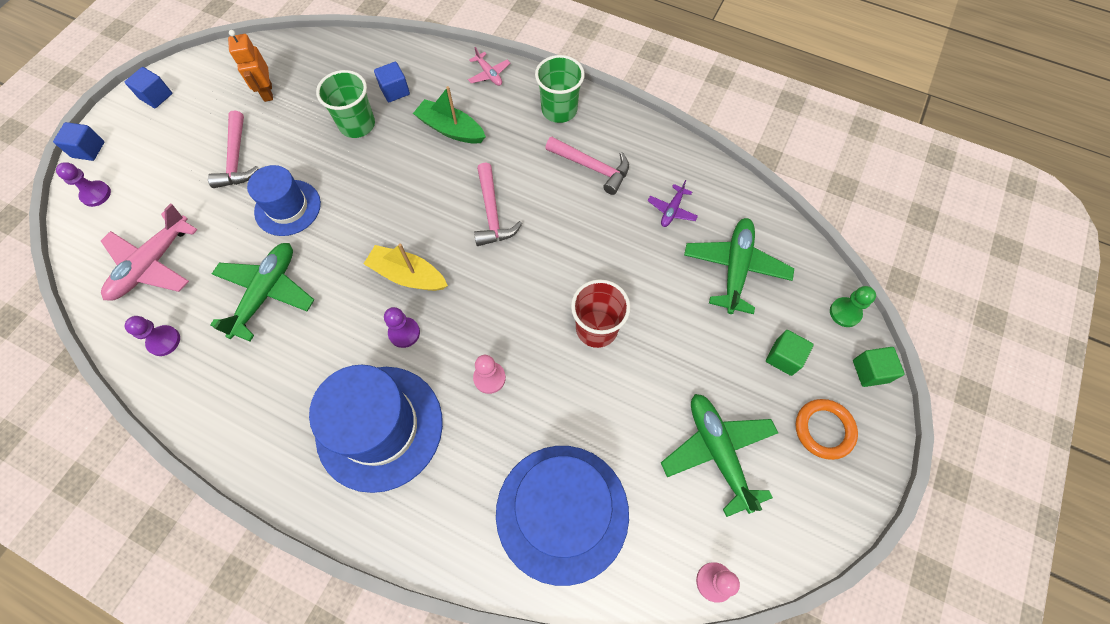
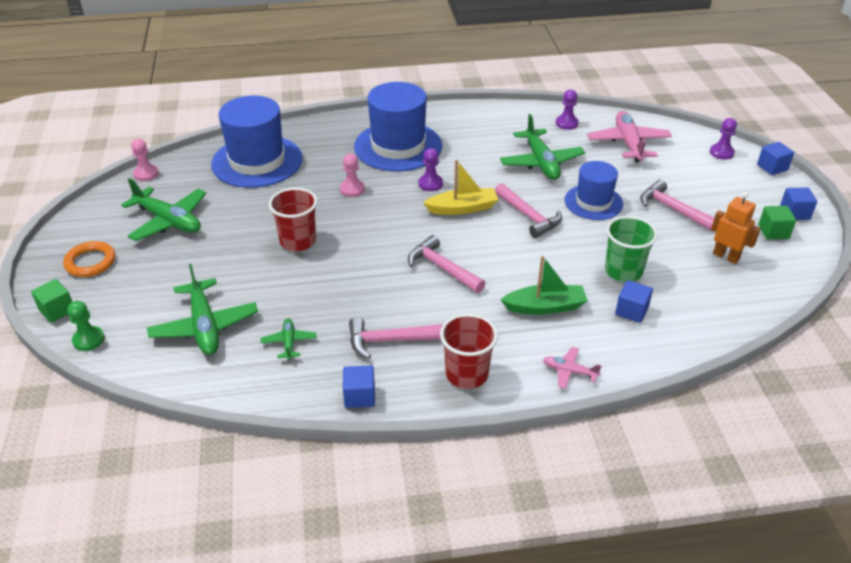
camera: 145 degrees right, 25 degrees down
(361, 227) = (528, 216): none -> pink hammer
(559, 110) = (466, 374): green cup -> red cup
(646, 135) = (359, 396): none -> blue cube
(672, 210) = (289, 342): purple plane -> green plane
(783, 357) = (136, 288): green cube -> green cube (773, 232)

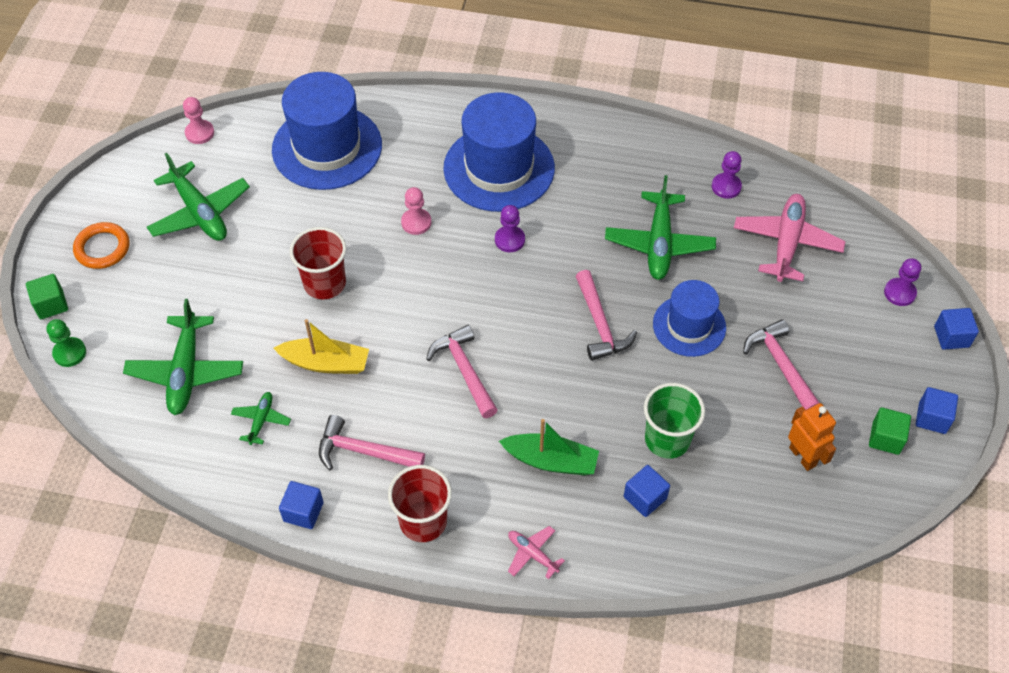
camera: 20 degrees right, 15 degrees up
(462, 208) = (529, 289): yellow boat -> yellow boat (326, 363)

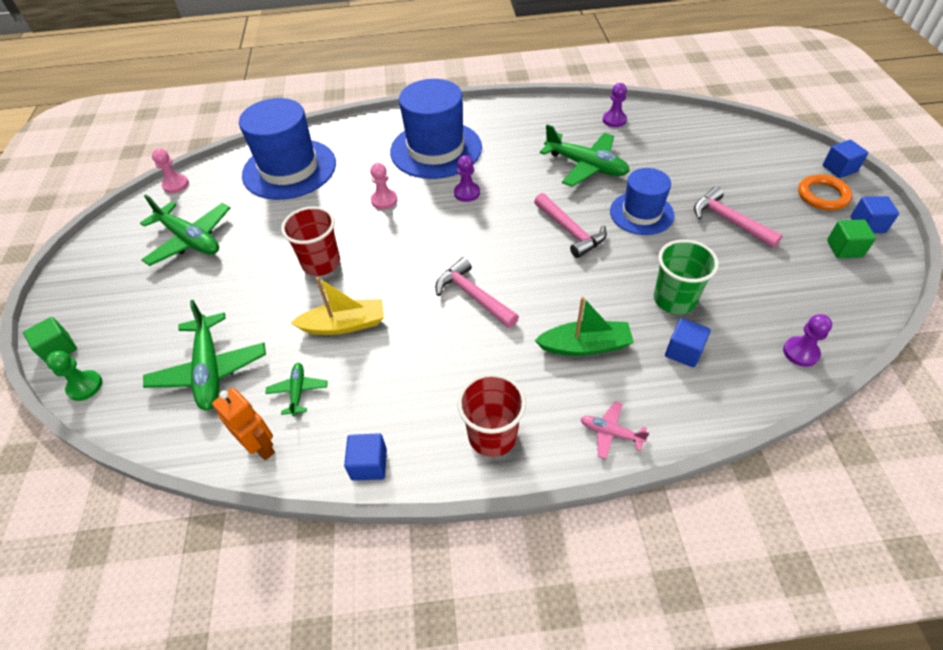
camera: 15 degrees left, 5 degrees down
(102, 248) = (103, 289): orange ring -> orange ring (822, 195)
(364, 451) = (409, 389): pink hammer -> none
(659, 243) = (586, 166): green plane -> green plane turned 45 degrees counterclockwise
(786, 243) = (680, 142): pink plane -> none
(803, 456) = (791, 280): orange robot -> orange robot (261, 446)
(899, 293) = (782, 152): purple pawn -> purple pawn (800, 352)

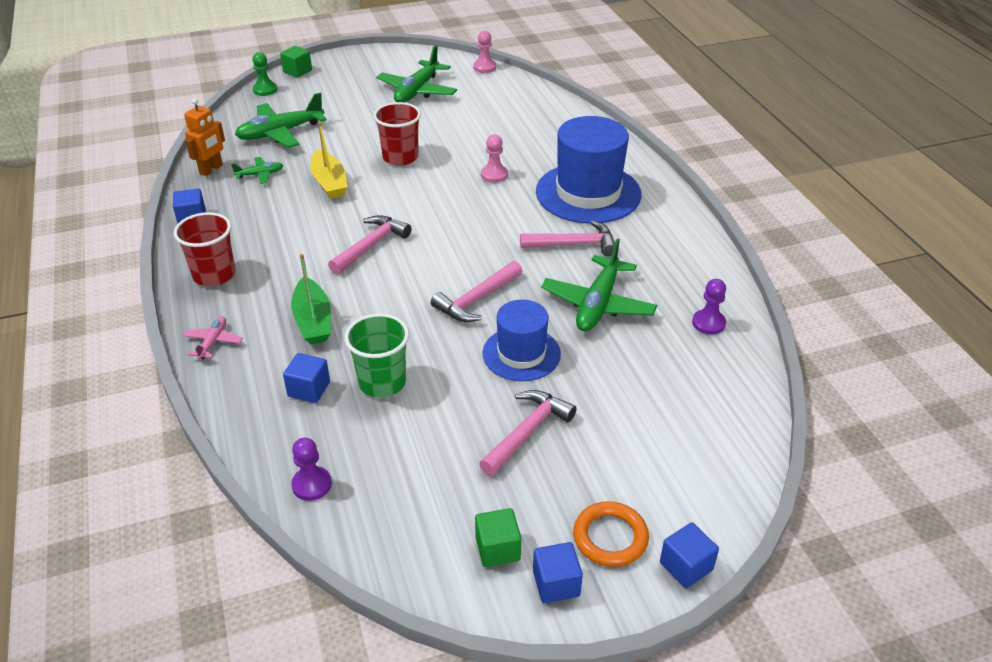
camera: 75 degrees right, 10 degrees down
(289, 169) = (525, 115): blue hat -> none
(467, 193) = (520, 223): purple pawn -> none
(507, 167) = (574, 245): none -> pink hammer

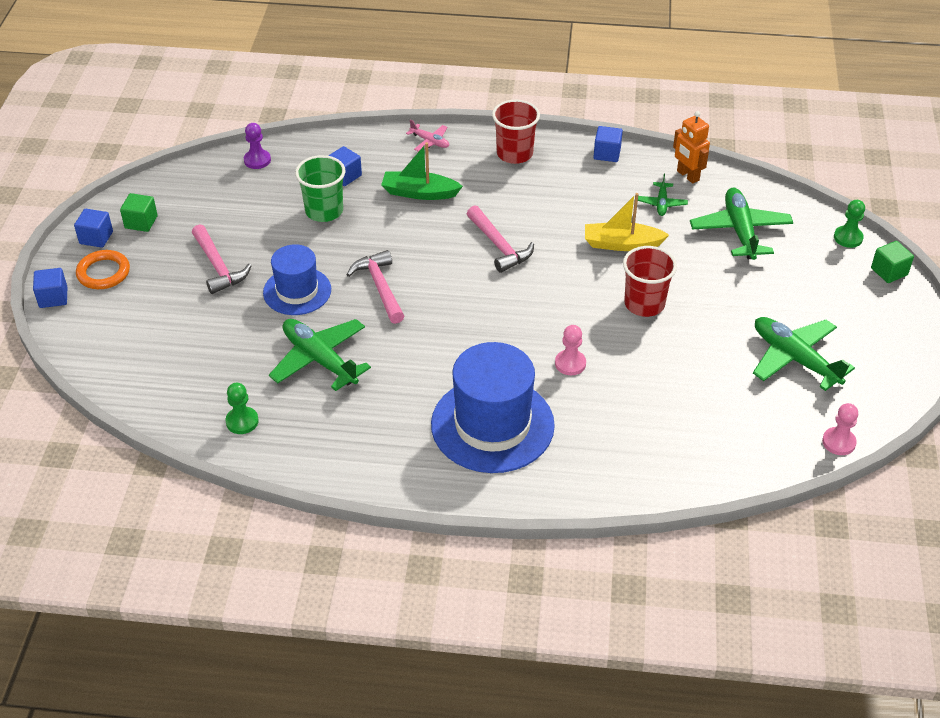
camera: 115 degrees right, 5 degrees up
(574, 245) = (413, 378): pink hammer -> none
(708, 323) = (242, 421): purple pawn -> green pawn

